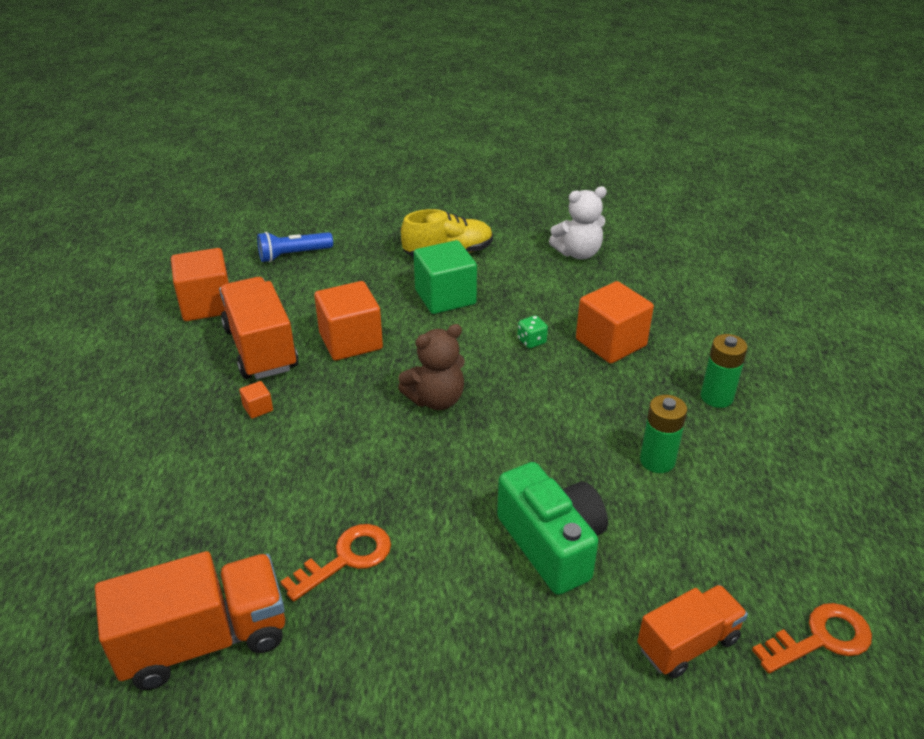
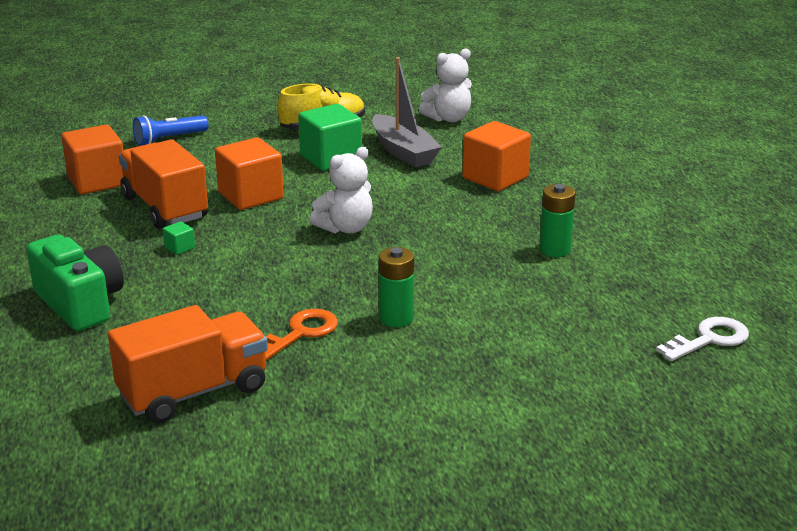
camera: 10 degrees left, 10 degrees down
(258, 408) = (179, 248): orange cube -> green cube
(436, 399) = (345, 228): brown teddy bear -> white teddy bear
(521, 295) = (403, 151): none -> grey boat
(531, 341) = (422, 182): green dice -> none
(552, 544) = (477, 308): green camera -> green camera (80, 303)
(687, 644) = (604, 353): orange truck -> none
(716, 397) = (597, 206): green battery -> green battery (396, 318)
(820, 639) = (709, 339): orange key -> white key

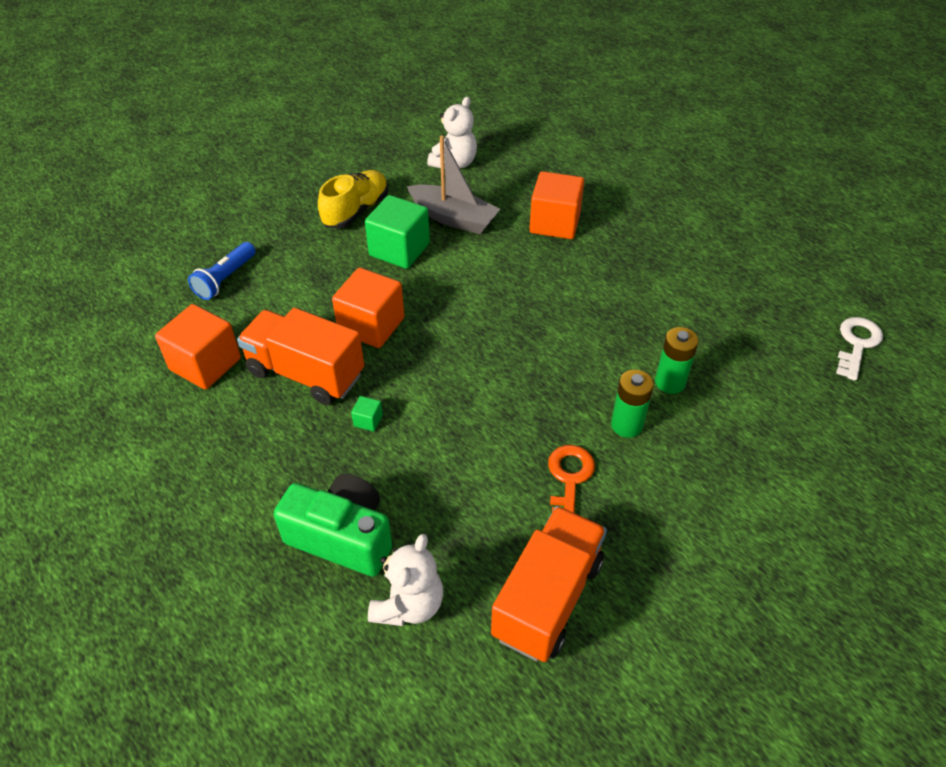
camera: 30 degrees left, 20 degrees up
(345, 228) = (490, 333): white teddy bear -> white teddy bear (408, 604)
(555, 250) = (672, 291): green battery -> green battery (670, 382)

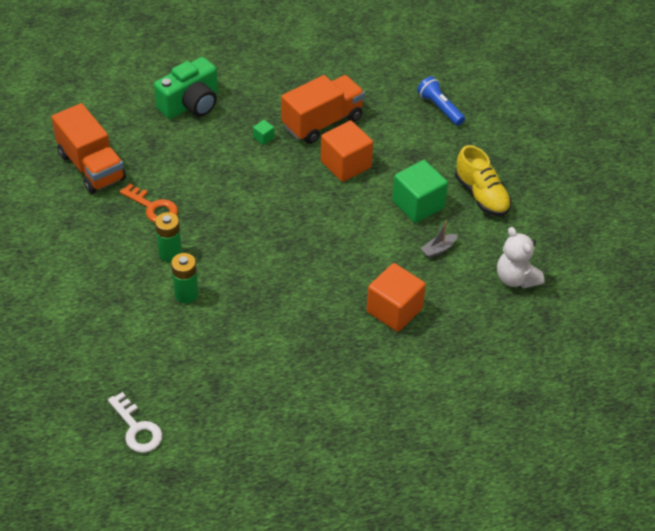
camera: 115 degrees right, 0 degrees up
(205, 364) = (361, 82): orange cube -> none
(408, 604) = (132, 115): white teddy bear -> none
(453, 218) = (438, 249): grey boat -> grey boat, size x0.48

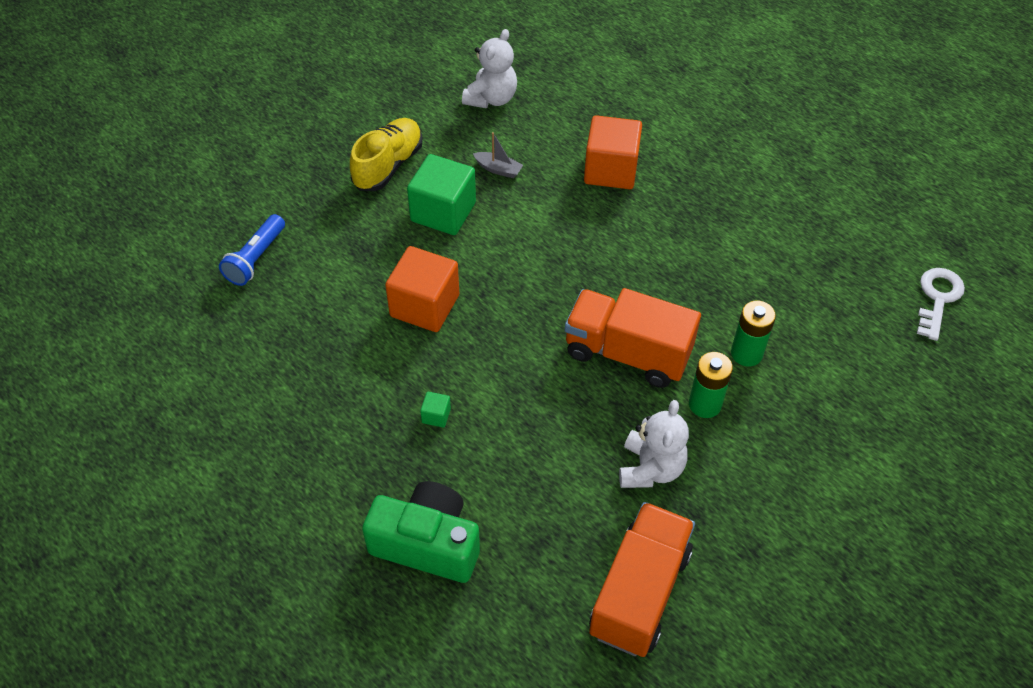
camera: 120 degrees left, 5 degrees up
(153, 207) = (650, 468): orange key -> white teddy bear
(322, 122) = (362, 366): orange truck -> orange truck (627, 353)

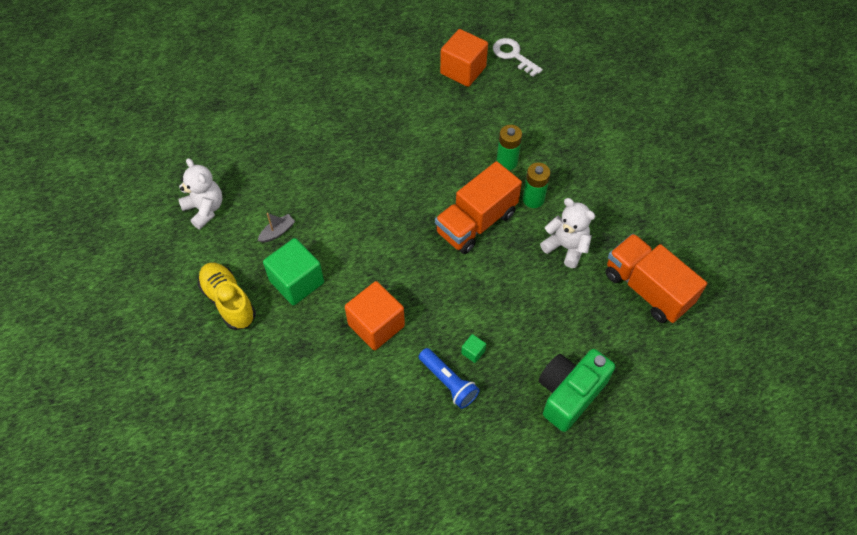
camera: 65 degrees left, 5 degrees up
(256, 258) = (267, 426): blue flashlight -> blue flashlight (448, 382)
(611, 170) = (320, 167): orange cube -> orange cube (463, 70)

